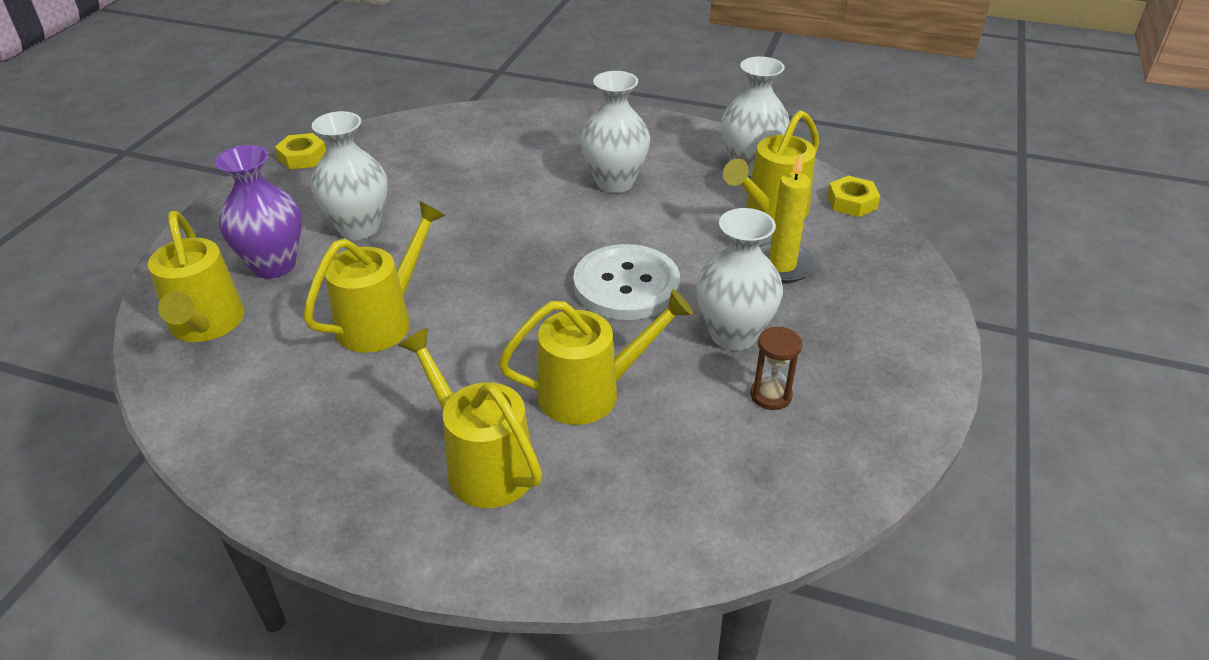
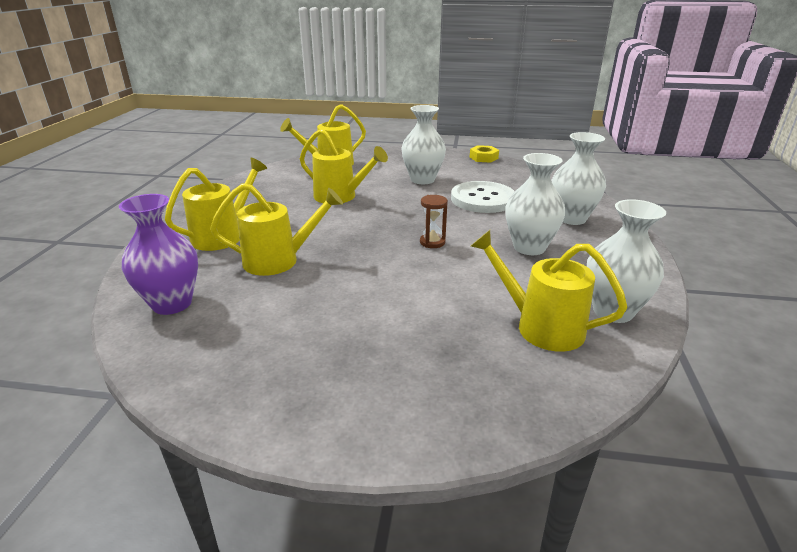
camera: 80 degrees right, 10 degrees down
(274, 265) = (380, 168): purple vase -> purple vase (172, 303)
(591, 392) = (280, 260): yellow watering can -> yellow watering can turned 75 degrees counterclockwise
(626, 285) = (395, 263): white button -> white button (482, 199)
(733, 335) = (346, 312): white vase -> white vase (571, 218)
(771, 395) = (273, 333): brown hourglass -> brown hourglass (432, 242)
(781, 265) = (451, 335): yellow candle -> none
(851, 202) = (596, 383): yellow nut -> none

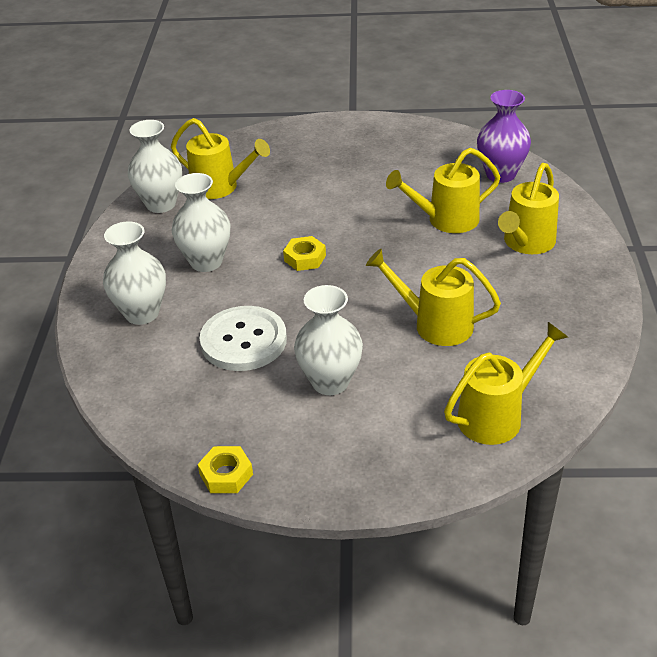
camera: 175 degrees right, 10 degrees up
(432, 242) = (305, 258): brown hourglass -> yellow nut

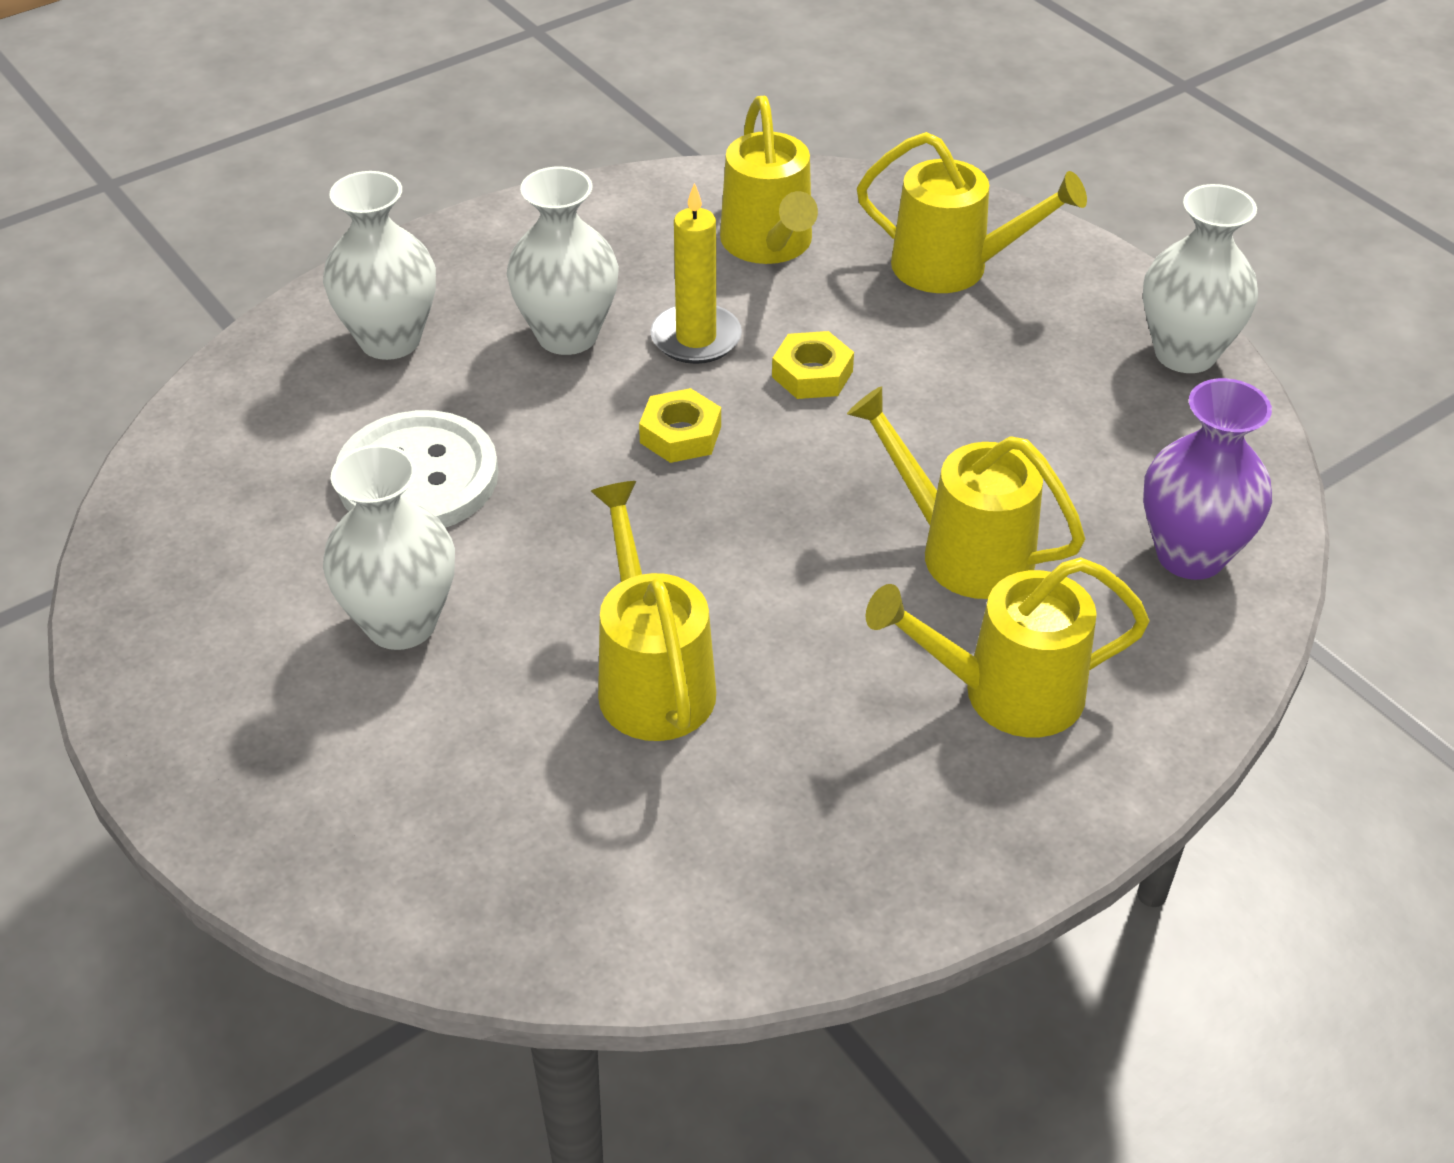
camera: 50 degrees right, 5 degrees up
(161, 204) = (661, 211): white vase -> white vase (1185, 353)
(226, 474) = (117, 616): yellow nut -> yellow nut (812, 374)
(252, 229) = (696, 338): none -> yellow candle
(497, 415) = (482, 875): yellow watering can -> yellow watering can (955, 267)

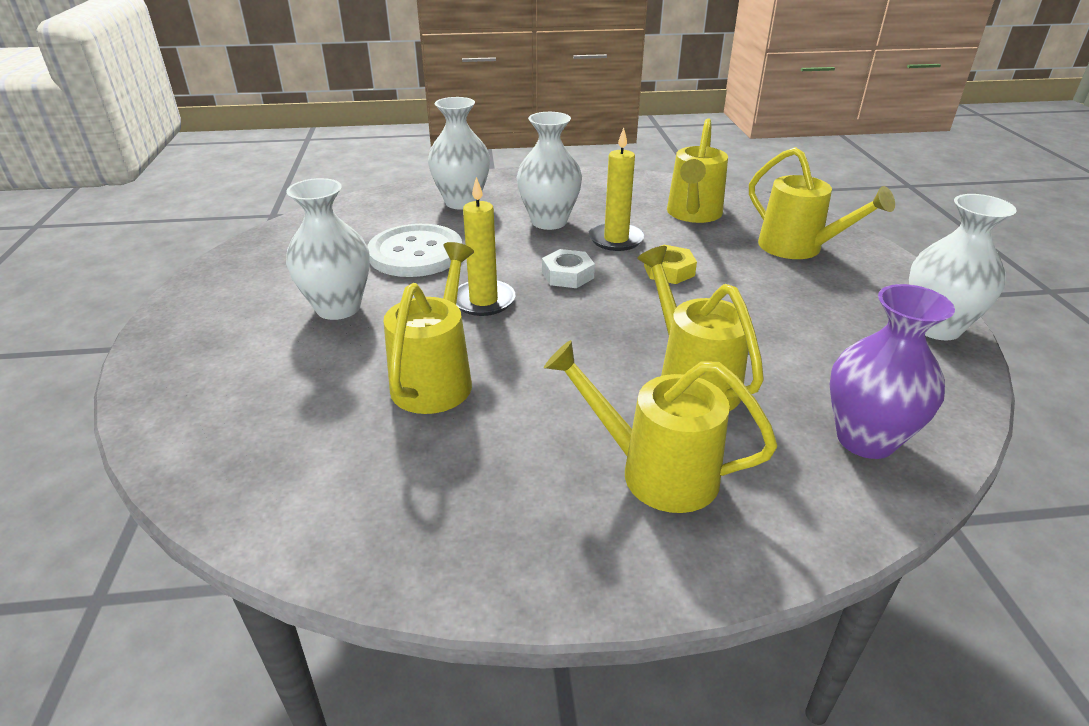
camera: 30 degrees right, 10 degrees down
(601, 527) = (483, 301): none -> yellow candle
(680, 434) = (567, 275): yellow nut -> white nut

